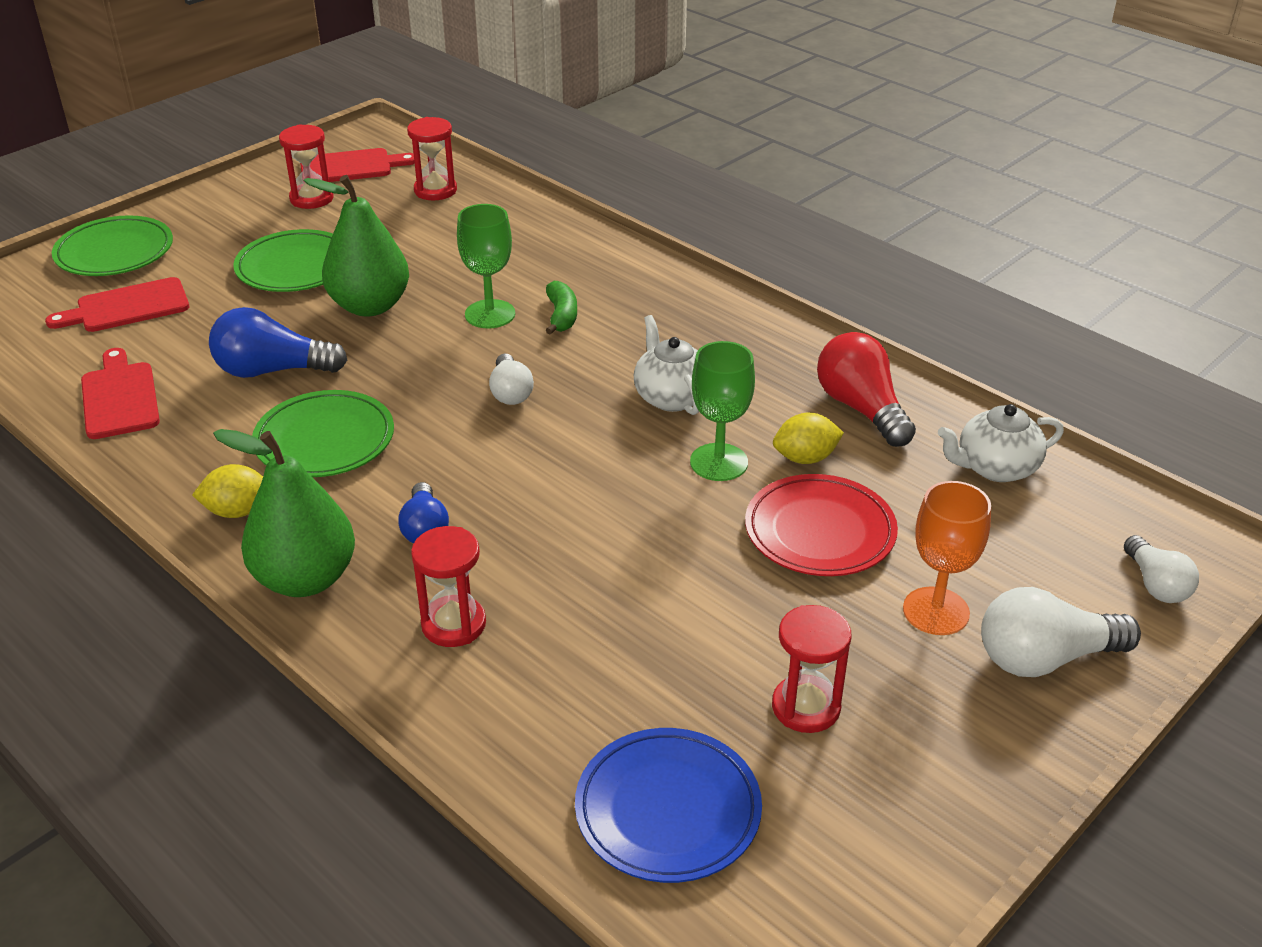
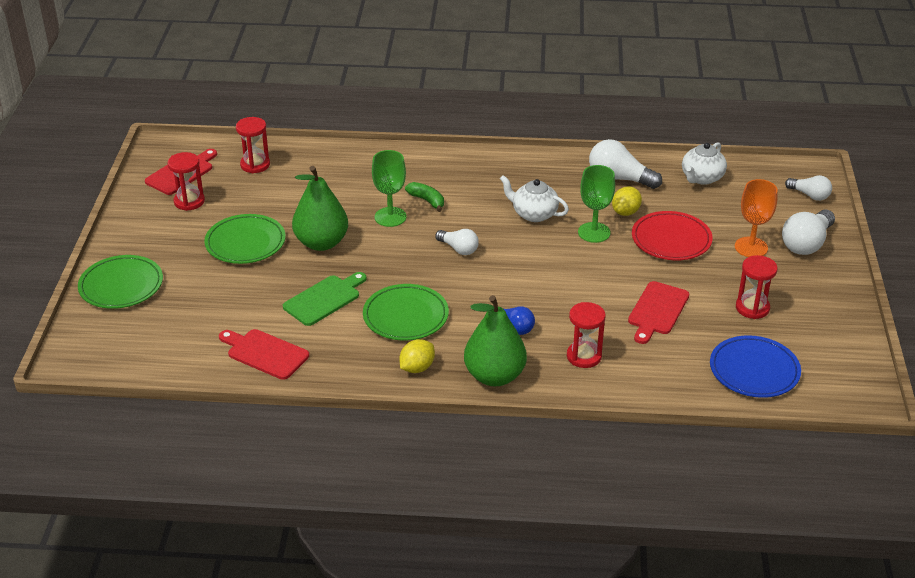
camera: 40 degrees left, 0 degrees up
(127, 307) = (185, 309): red cutting board -> red cutting board (657, 311)
(273, 370) = (324, 299): blue light bulb -> green cutting board
(861, 409) = (619, 179): red light bulb -> white light bulb

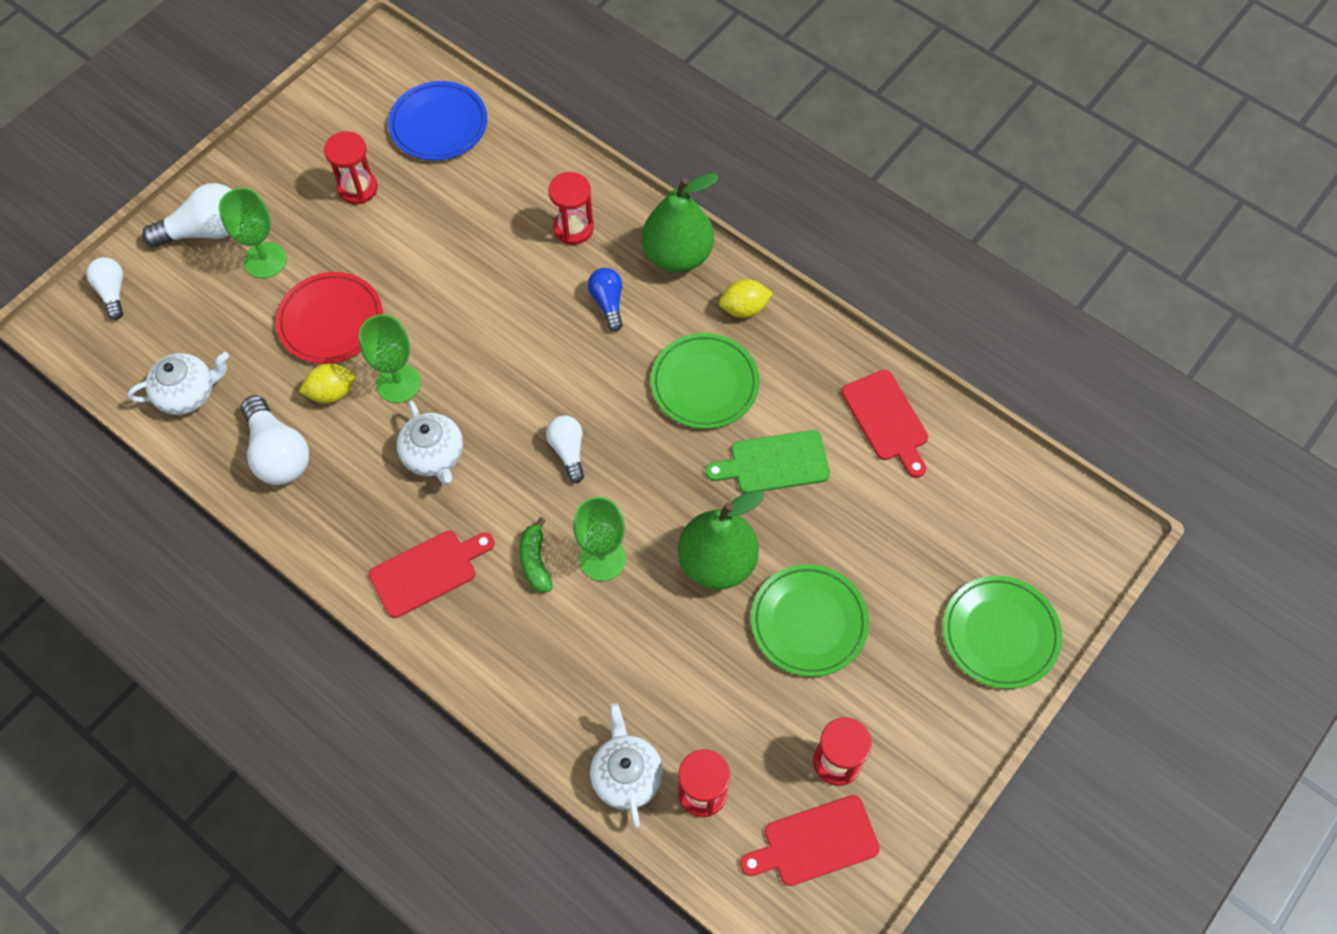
camera: 145 degrees left, 25 degrees up
(300, 155) = (626, 775): none -> white teapot
(657, 311) = (449, 239): red cutting board -> red cutting board (428, 571)
(751, 247) = (265, 260): orange goblet -> green goblet

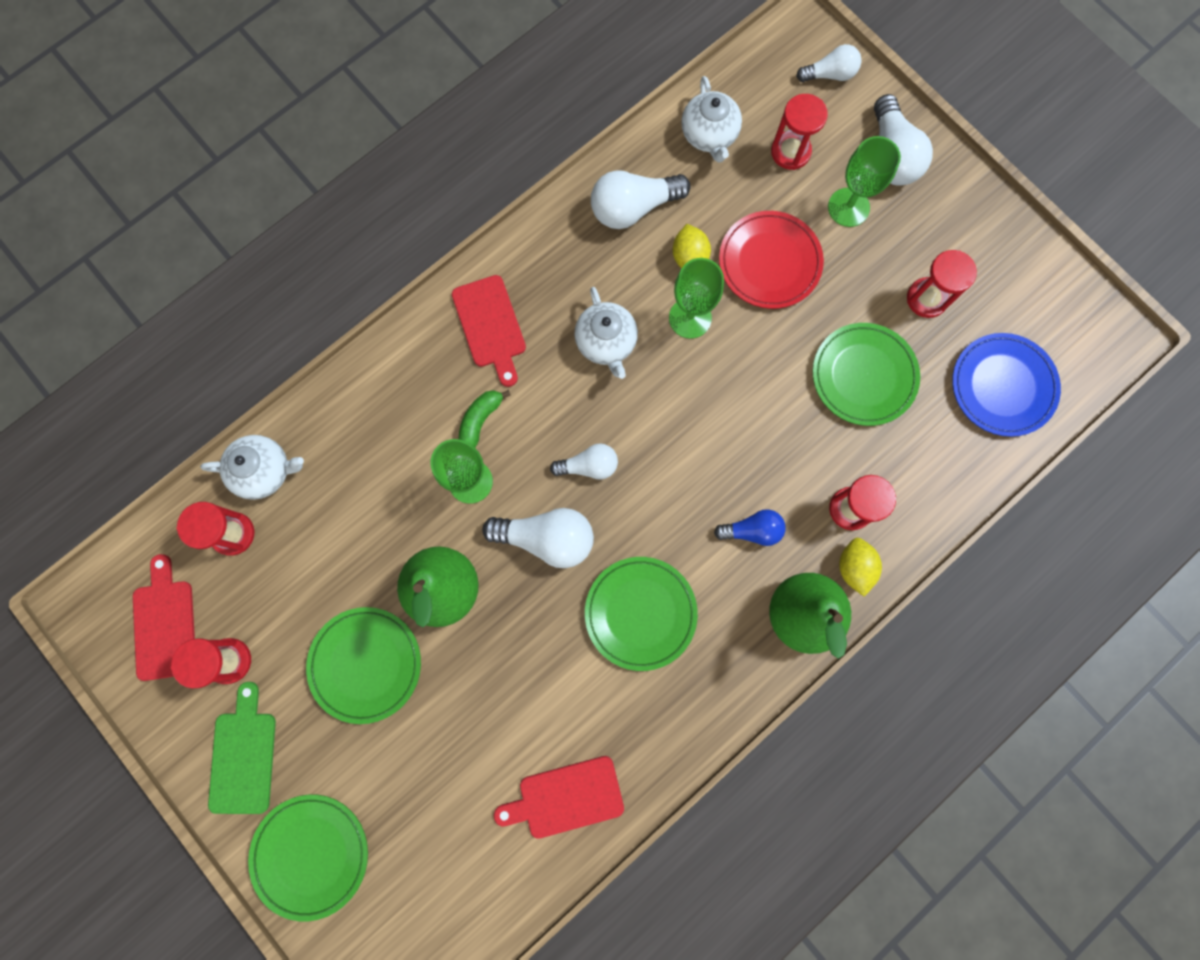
camera: 100 degrees right, 15 degrees up
(204, 317) = (790, 152): none -> red hourglass
(434, 455) = (606, 342): white teapot -> white teapot turned 90 degrees counterclockwise
(442, 230) = (863, 376): none -> green plate
(535, 562) = (480, 420): green banana -> green banana turned 60 degrees counterclockwise
(648, 477) = (546, 538): none -> white light bulb
(744, 308) = (724, 672): yellow lemon -> yellow lemon (854, 567)
(774, 463) = (538, 666): green cutting board -> green cutting board (243, 756)

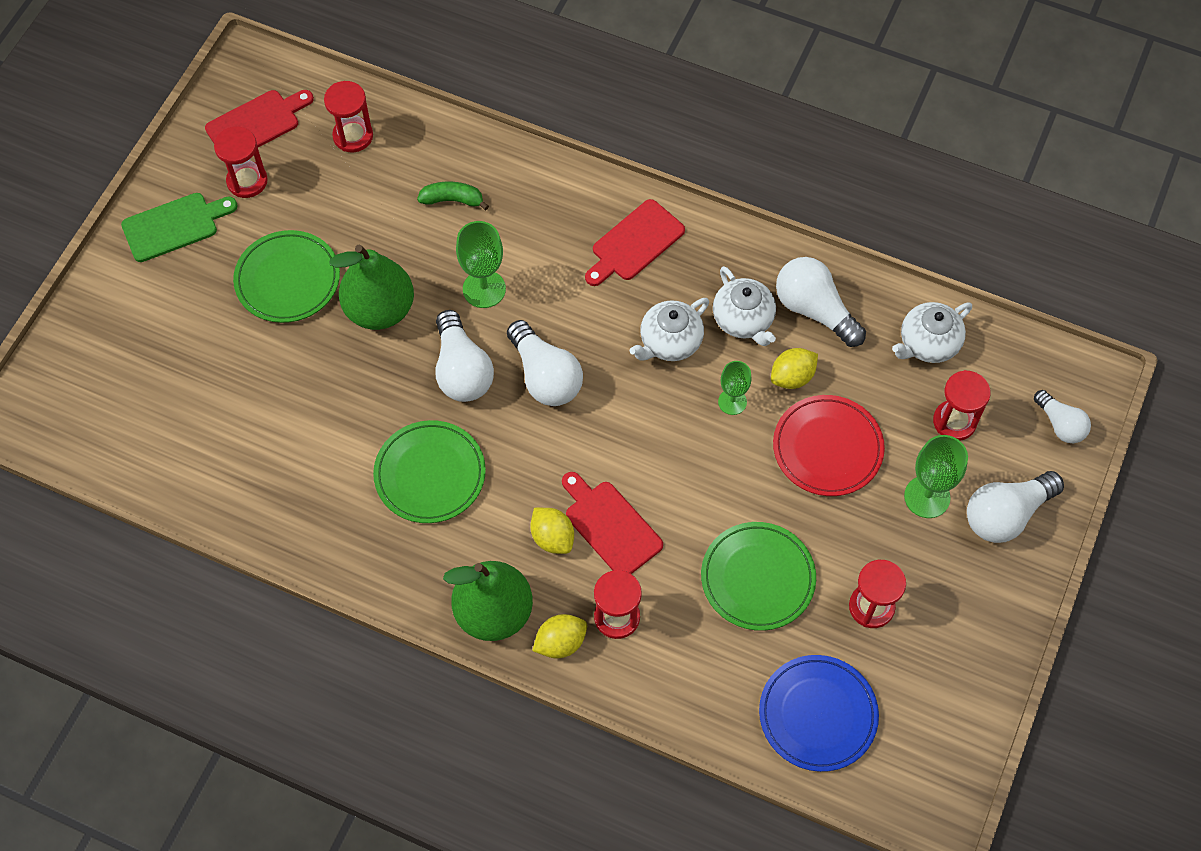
camera: 65 degrees right, 15 degrees down
(264, 471) = (417, 134): white teapot -> white teapot (743, 320)
(311, 854) = (115, 309): green plate -> none
(480, 420) = (543, 273): green banana -> green banana (452, 200)
(566, 797) = (240, 481): red cutting board -> red cutting board (610, 525)
(588, 466) = (545, 376): white light bulb -> white light bulb, size x1.62
(690, 318) = (732, 402): green goblet -> green goblet, size x0.65
(752, 530) = (552, 538): blue light bulb -> yellow lemon

